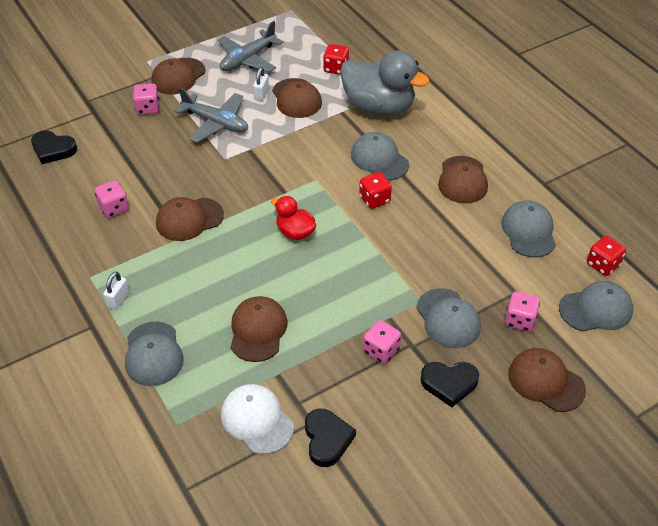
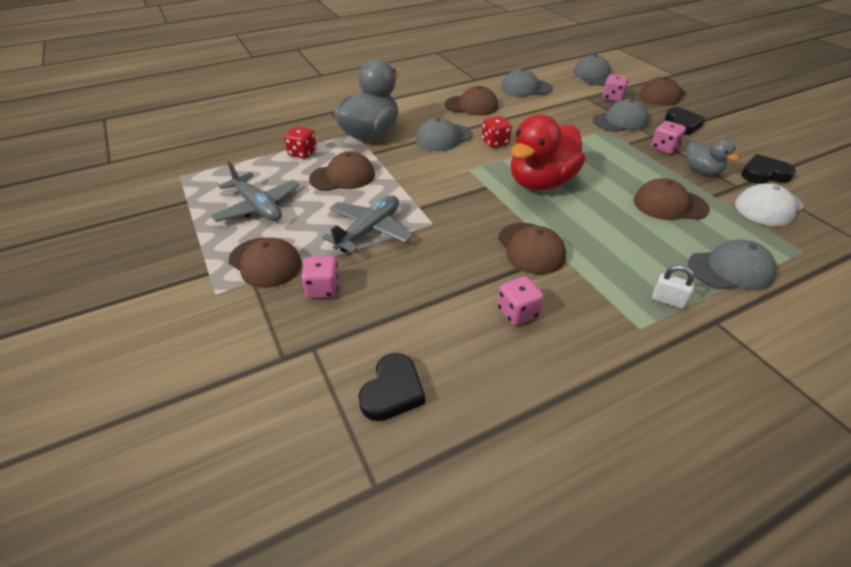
camera: 85 degrees left, 5 degrees down
(261, 94) = (327, 198): white padlock -> none
(295, 232) = (541, 182): red duck -> red duck, size x1.96
(329, 376) = (702, 171): none -> grey duck
(603, 265) = (553, 70): red dice -> none

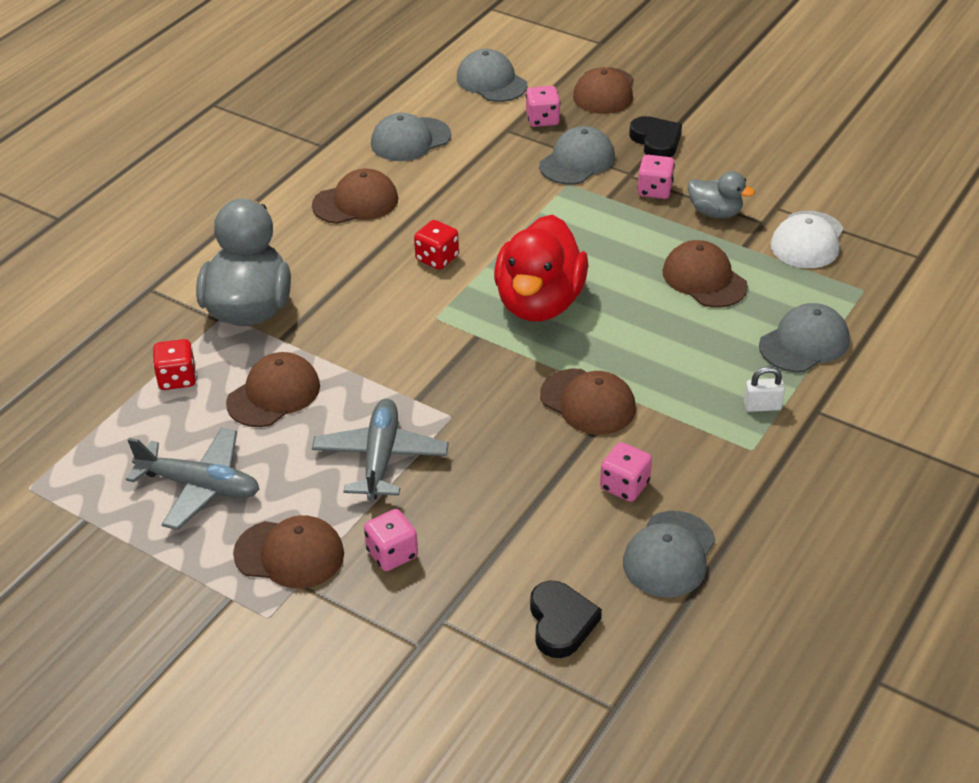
camera: 30 degrees left, 0 degrees up
(443, 137) = (360, 276): grey cap -> grey cap (669, 554)
(669, 204) = (704, 279): brown cap -> brown cap turned 75 degrees clockwise
(764, 174) = (784, 192): black heart -> none

